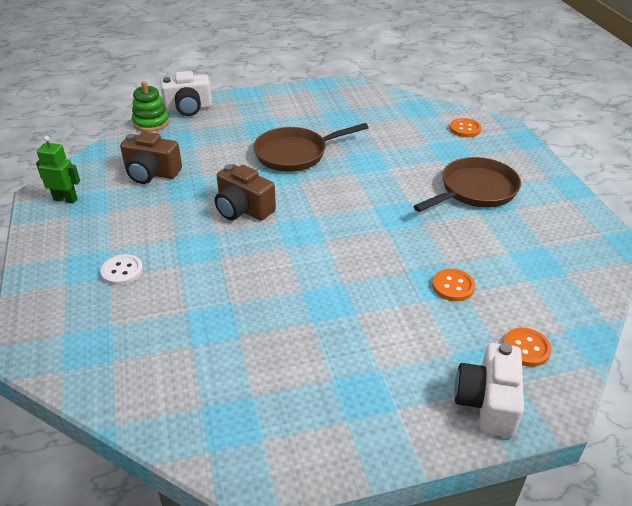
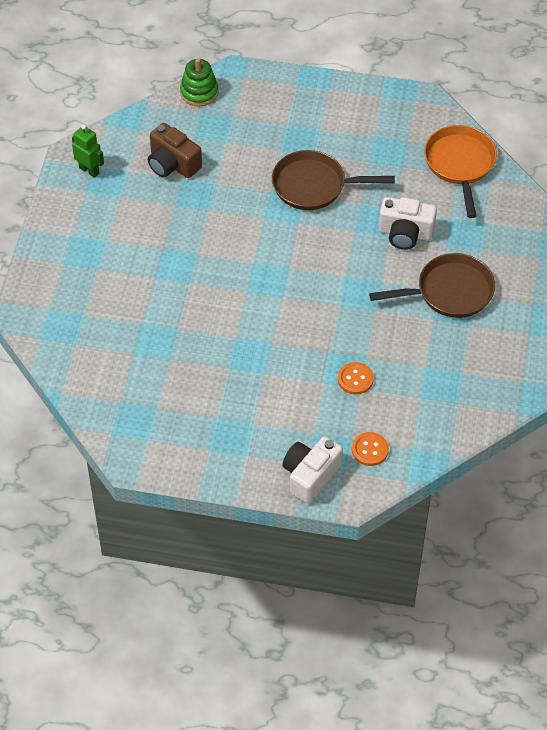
camera: 25 degrees right, 15 degrees up
(122, 271) = (109, 267): white button -> none
(188, 108) = (244, 83): white camera -> white camera (405, 233)
(243, 209) = (232, 237): brown camera -> none
(405, 111) = (460, 164): none -> orange pan
(465, 129) = (502, 211): orange button -> none

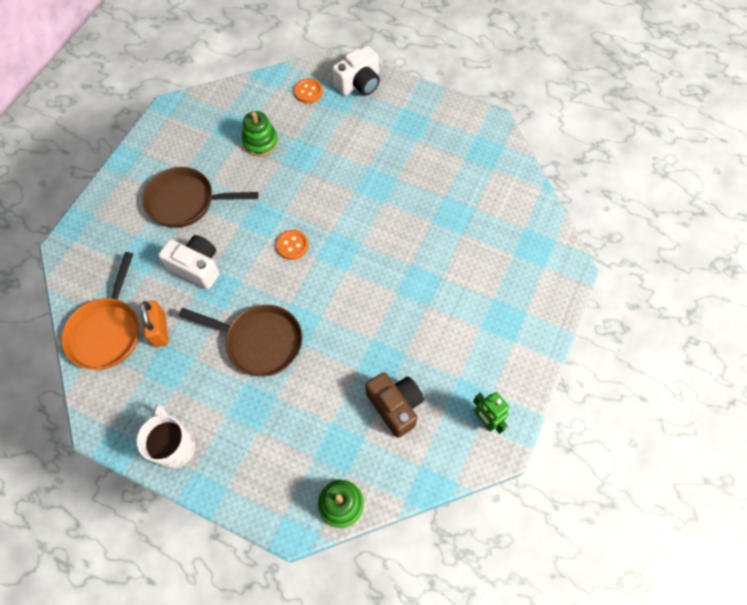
camera: 165 degrees left, 10 degrees up
(353, 99) = (174, 446): none -> white mug
(355, 379) = (297, 145): orange button -> orange button (292, 245)
(399, 374) = (260, 142): none -> green stacking toy
(412, 175) = (160, 330): none -> orange padlock

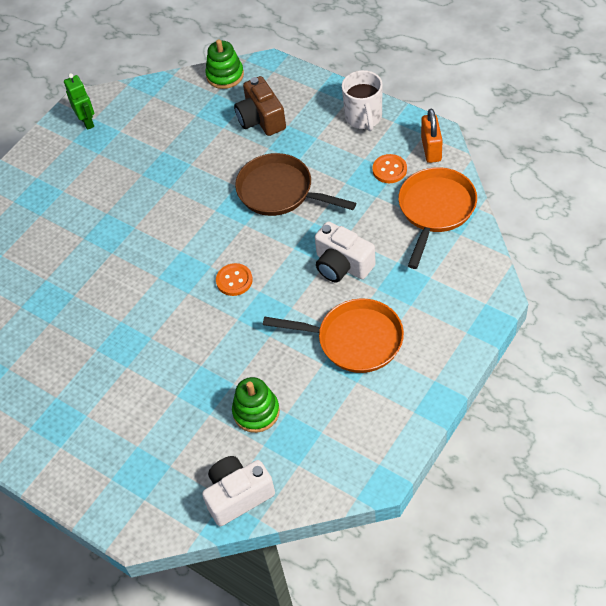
camera: 165 degrees left, 10 degrees down
(160, 330) = (381, 208): orange padlock -> orange padlock (431, 149)
(186, 201) = (354, 340): brown pan -> orange pan
(308, 92) = (181, 485): orange button -> orange button (389, 170)
(359, 83) = (108, 492): white camera -> white camera (238, 495)
(395, 406) = (162, 135): brown camera -> brown camera (261, 119)

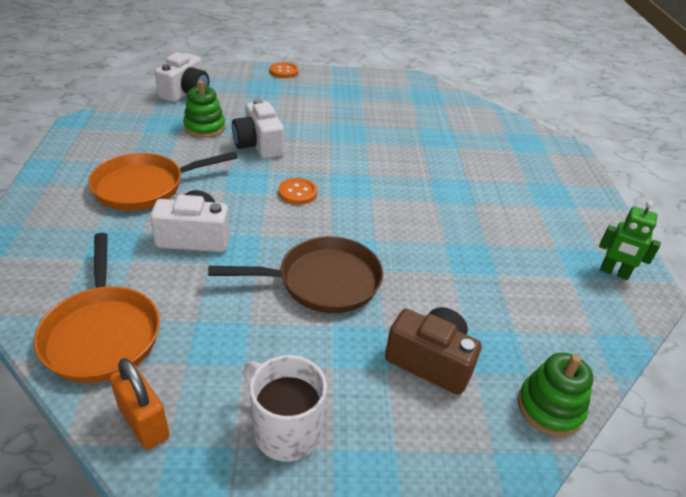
camera: 135 degrees right, 15 degrees down
(222, 359) = (259, 145): none -> white camera
(389, 170) = (196, 362): orange button -> orange button (284, 71)

